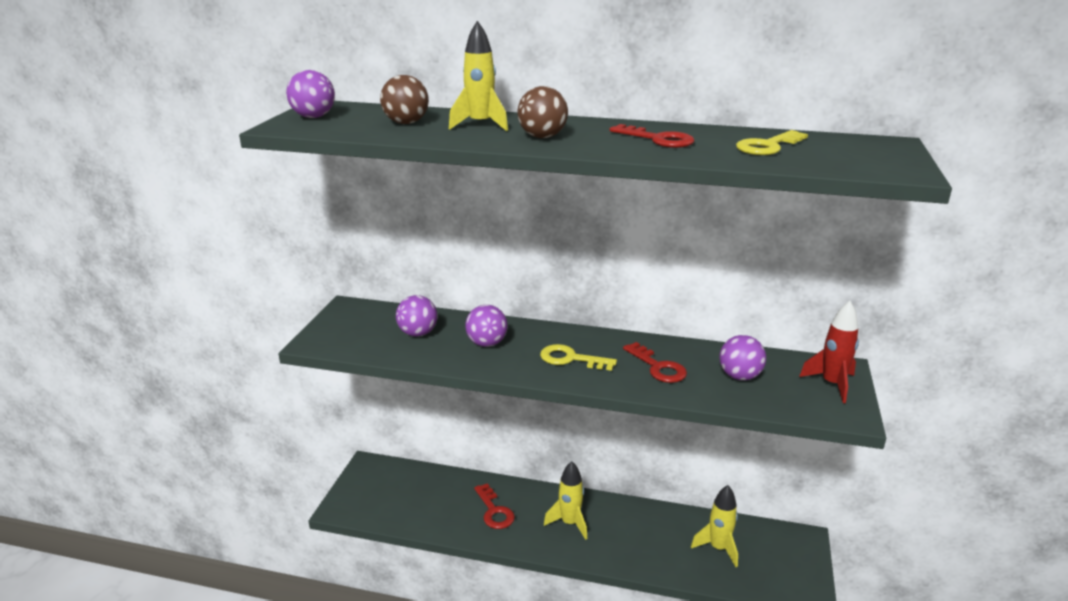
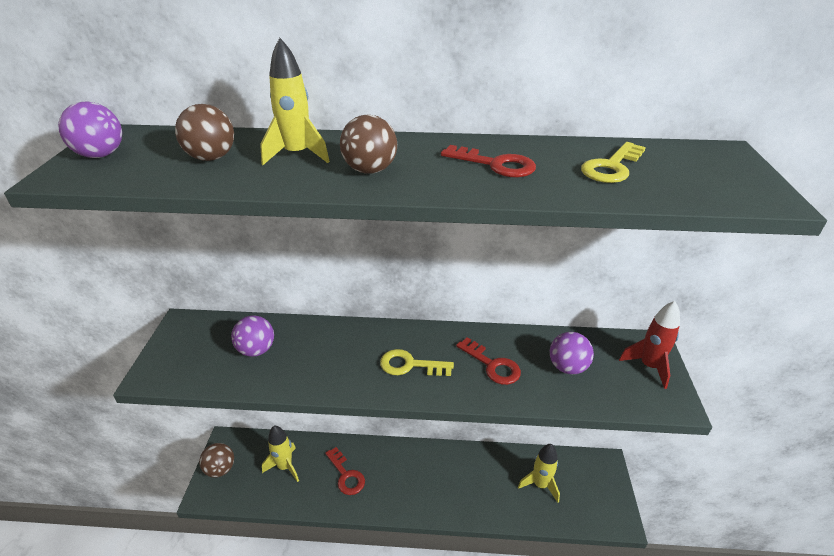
camera: 10 degrees left, 10 degrees up
(359, 488) = (220, 469): none -> brown ball
(487, 343) = (326, 355): purple ball -> none
(570, 523) = (413, 478): yellow rocket -> yellow rocket (285, 466)

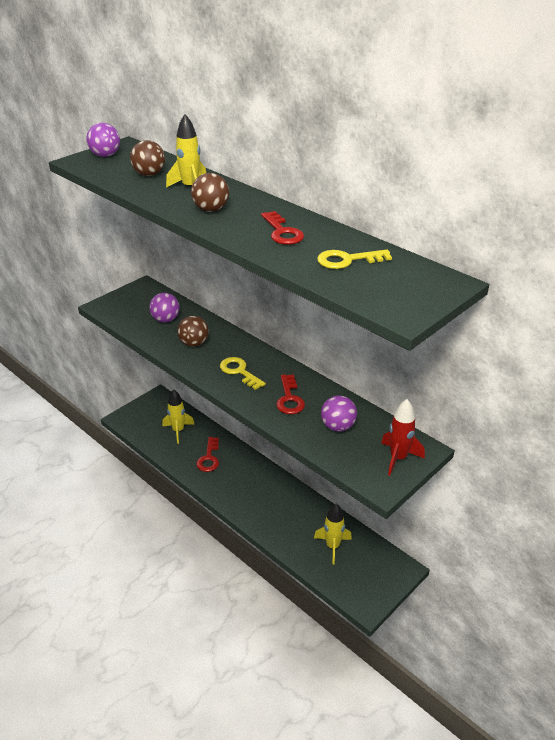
camera: 40 degrees right, 0 degrees up
(220, 469) = (142, 410): brown ball -> brown ball (194, 343)

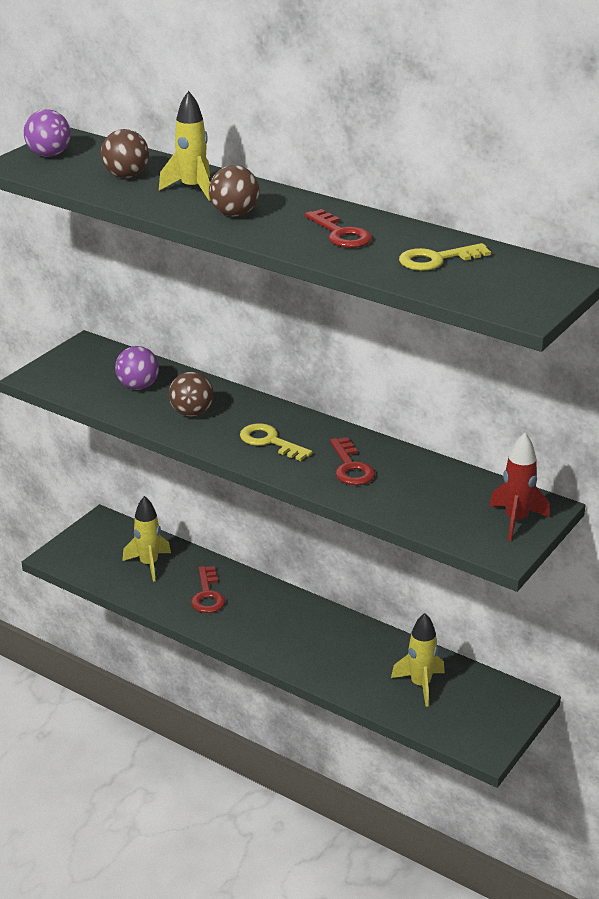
camera: 10 degrees left, 5 degrees down
(338, 426) = (426, 493): purple ball -> none

